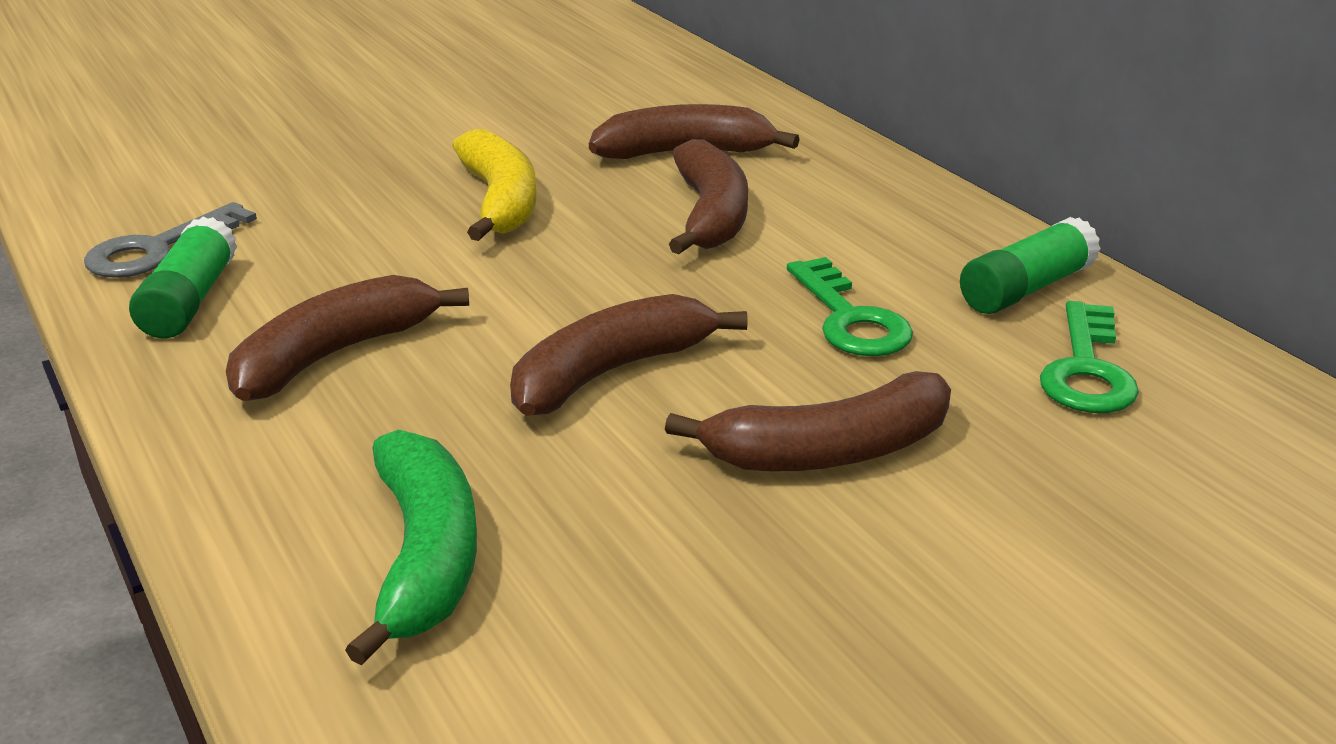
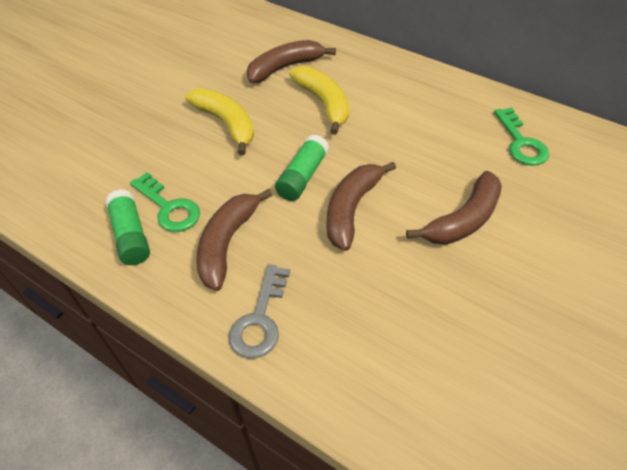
camera: 25 degrees left, 20 degrees up
(158, 249) = (86, 208): grey key -> grey key (260, 319)
(425, 556) = (356, 338): green banana -> none
(710, 215) = (324, 103): brown banana -> yellow banana
(850, 319) = (421, 145): green key -> green key (169, 207)
(1026, 289) = (472, 106): green glue stick -> green glue stick (302, 176)

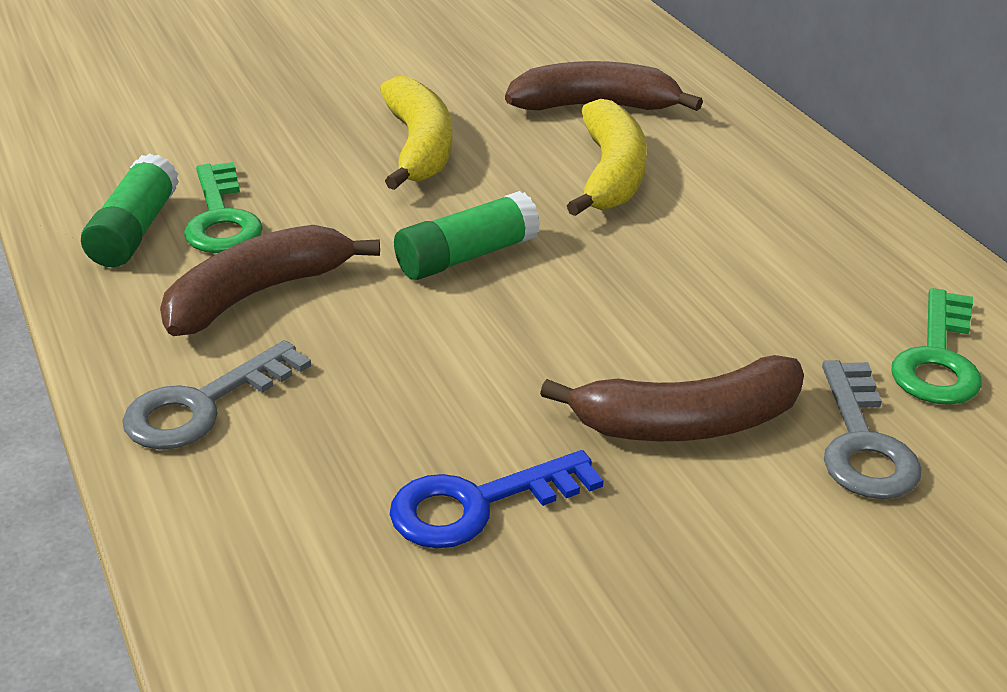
camera: 30 degrees right, 15 degrees down
(351, 209) = (500, 329): brown banana -> none
(422, 305) = (478, 504): none -> blue key
(529, 196) = (863, 443): none -> grey key

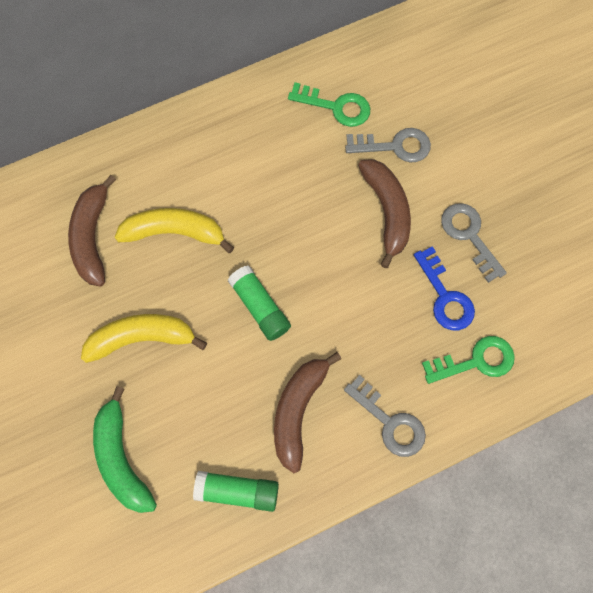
camera: 90 degrees left, 35 degrees up
(221, 218) = (223, 444): green key -> green key (476, 361)
(227, 134) = (121, 458): none -> green banana
(257, 294) = (298, 411): brown banana -> brown banana turned 60 degrees clockwise
(640, 559) = (469, 236): none -> grey key

